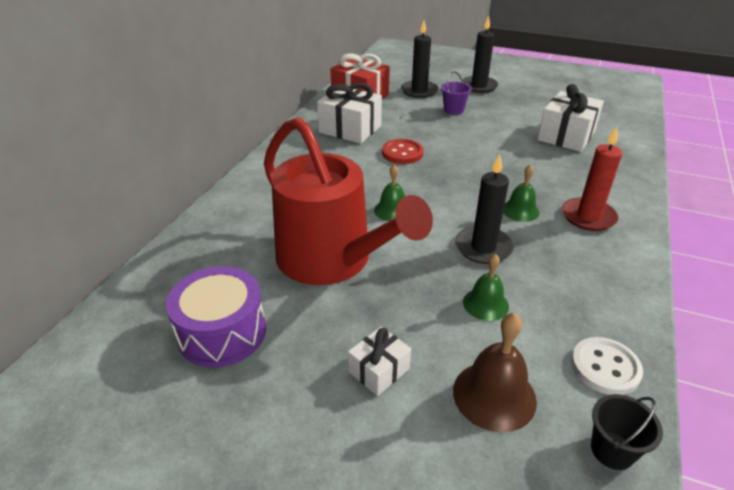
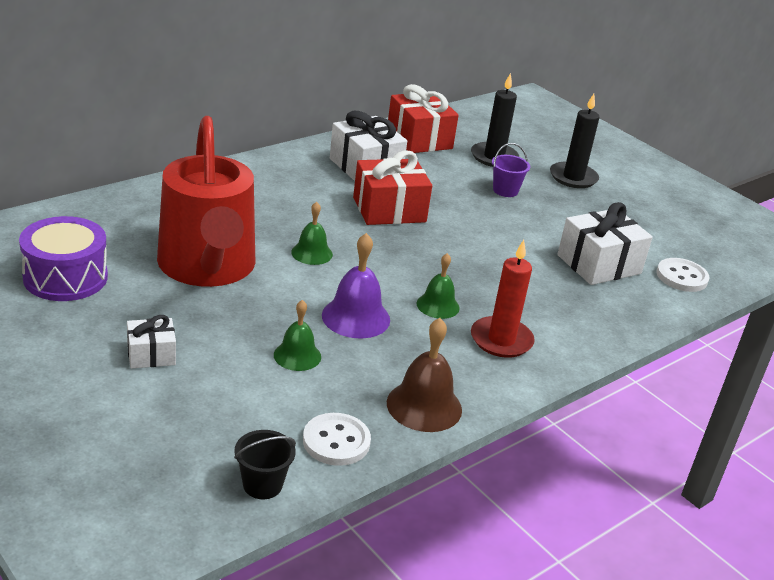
camera: 25 degrees right, 5 degrees down
(402, 153) = (389, 209): red button -> red gift
(483, 247) = (356, 317): black candle -> purple bell
(494, 395) = (218, 411): brown bell -> brown bell (424, 406)
(615, 124) = (681, 277): none -> white button

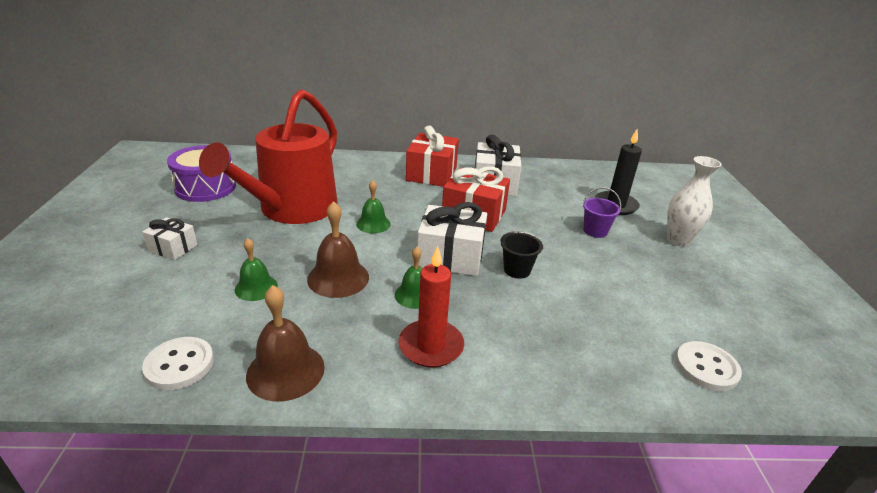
camera: 40 degrees right, 0 degrees up
(262, 485) = (82, 371): black bucket -> black bucket (517, 270)
(356, 317) = (338, 278): purple bell -> brown bell
(419, 139) = (564, 177): red gift -> red gift (431, 174)
(573, 177) = (678, 240): black candle -> white vase
(599, 264) = (617, 319): white gift -> white gift (450, 256)

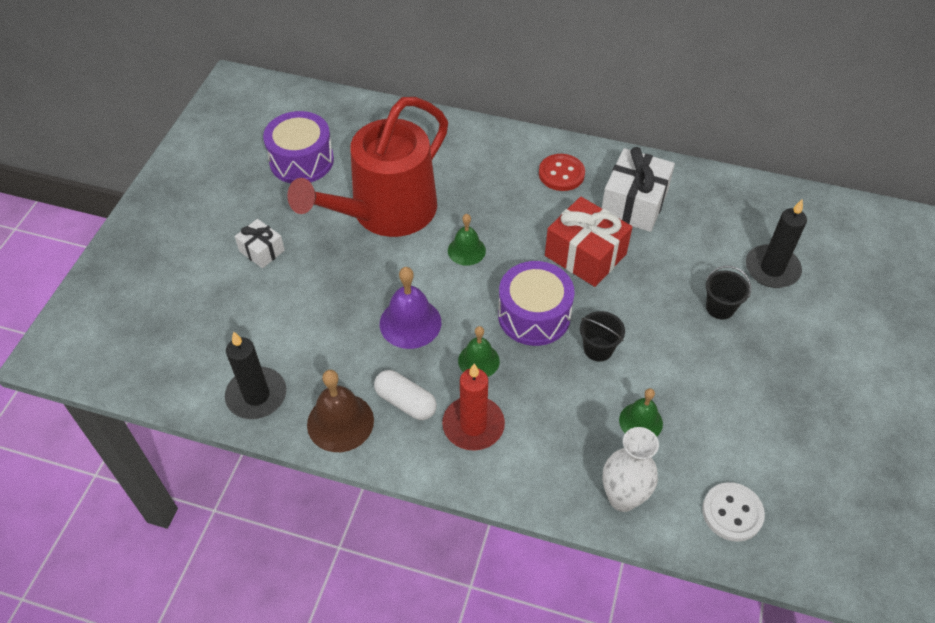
camera: 20 degrees right, 20 degrees up
(179, 365) = (256, 395): white button -> black candle
(256, 287) = (331, 319): green bell -> green bell (640, 421)
(338, 278) = (410, 323): brown bell -> purple bell
(353, 340) = (406, 402): none -> white capsule
(431, 174) = (561, 174): red gift -> red button
(450, 256) = (534, 315): white gift -> purple drum
(595, 231) = (720, 308): purple bucket -> black bucket
(678, 240) = (816, 342): white vase -> white vase (622, 498)

